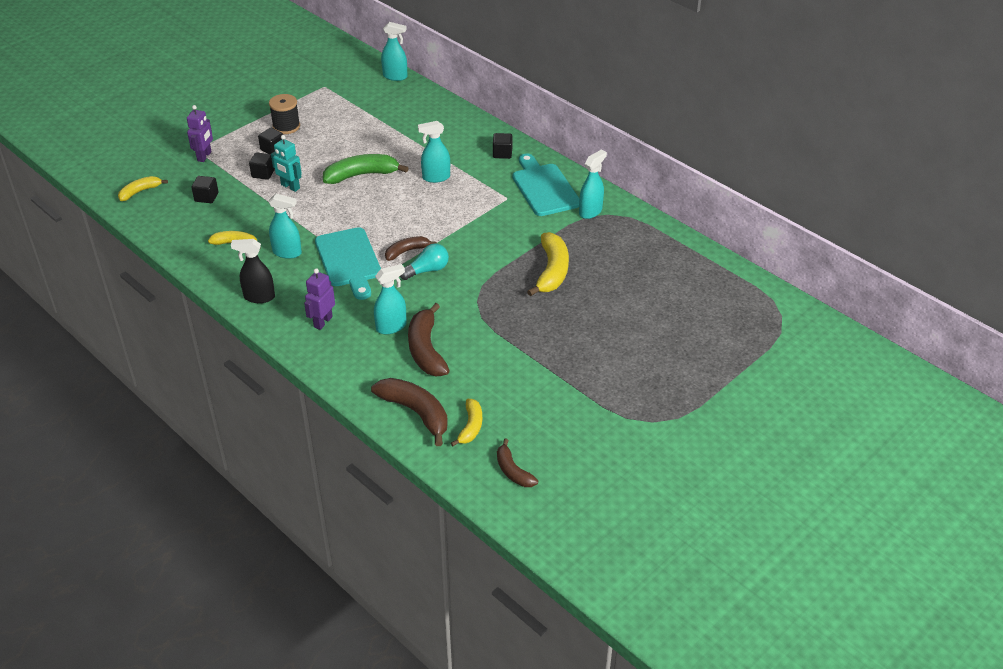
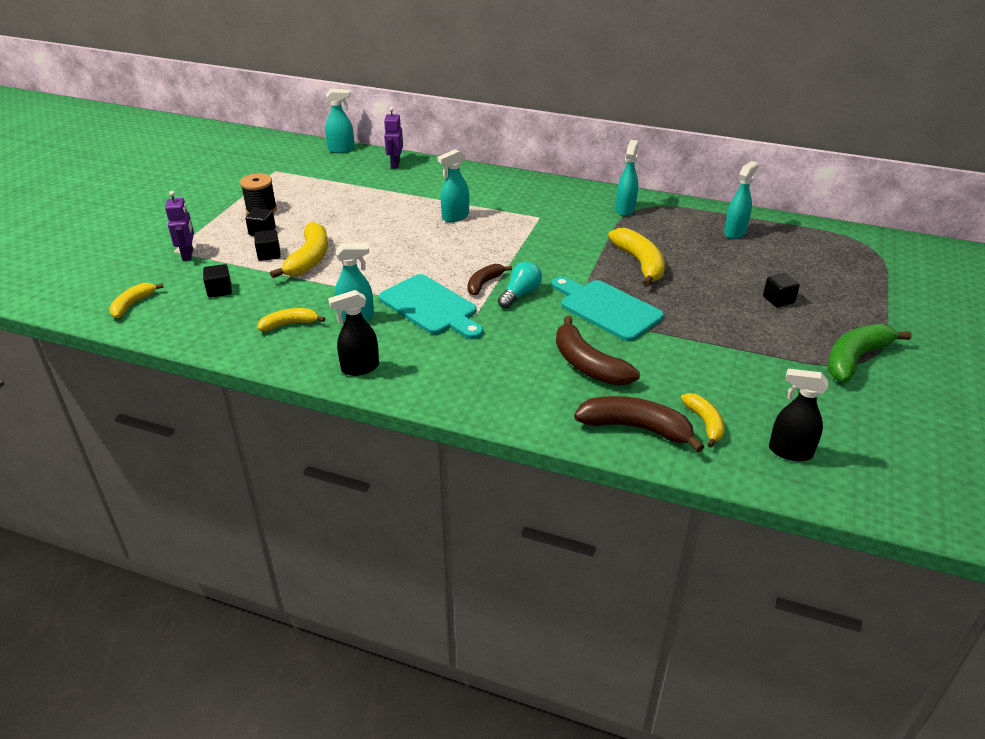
camera: 25 degrees left, 5 degrees down
(290, 187) = (309, 259): turquoise robot -> yellow banana
(323, 322) = (453, 371): purple robot -> purple robot (395, 164)
(361, 175) = (378, 232): green banana -> green banana (855, 359)
(391, 327) = (532, 354): turquoise spray bottle -> turquoise spray bottle (735, 232)
(502, 153) = (500, 185): black cube -> black cube (778, 300)
(513, 471) = (790, 451): brown banana -> black spray bottle
(544, 188) = (565, 202): turquoise cutting board -> turquoise cutting board (607, 309)

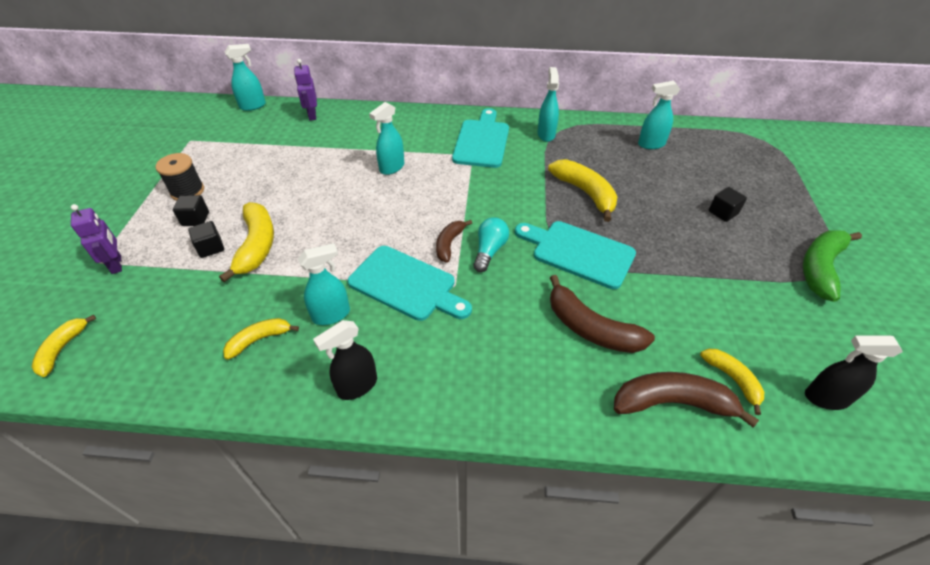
camera: 15 degrees left, 10 degrees up
(219, 290) = (165, 307): black cube -> none
(555, 207) = (482, 141): none -> turquoise cutting board
(735, 232) = (651, 144): turquoise spray bottle -> turquoise spray bottle turned 120 degrees counterclockwise

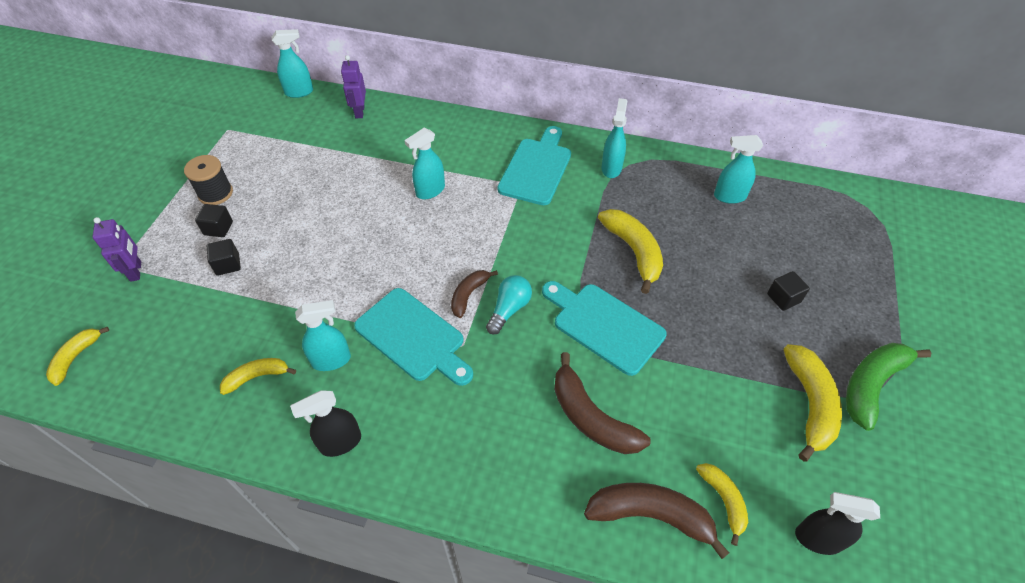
camera: 10 degrees right, 5 degrees up
(257, 245) = (273, 269): yellow banana -> yellow banana (809, 404)

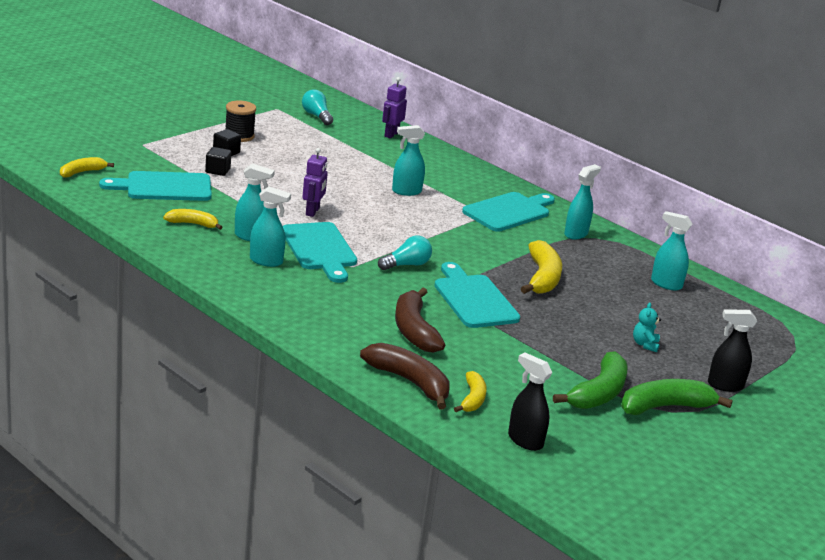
camera: 25 degrees right, 25 degrees down
(136, 271) = (152, 151): purple robot -> purple robot (313, 211)
(187, 328) = (164, 187): none -> turquoise cutting board
(273, 121) = (316, 116): none -> turquoise light bulb
(299, 92) = (352, 108): turquoise spray bottle -> turquoise spray bottle (266, 261)
(340, 442) = (223, 270): black spray bottle -> black spray bottle (725, 385)
(469, 295) = (382, 247): brown banana -> none
(783, 298) = (645, 344): black cube -> turquoise teddy bear
(809, 404) = (598, 393): yellow banana -> green banana

